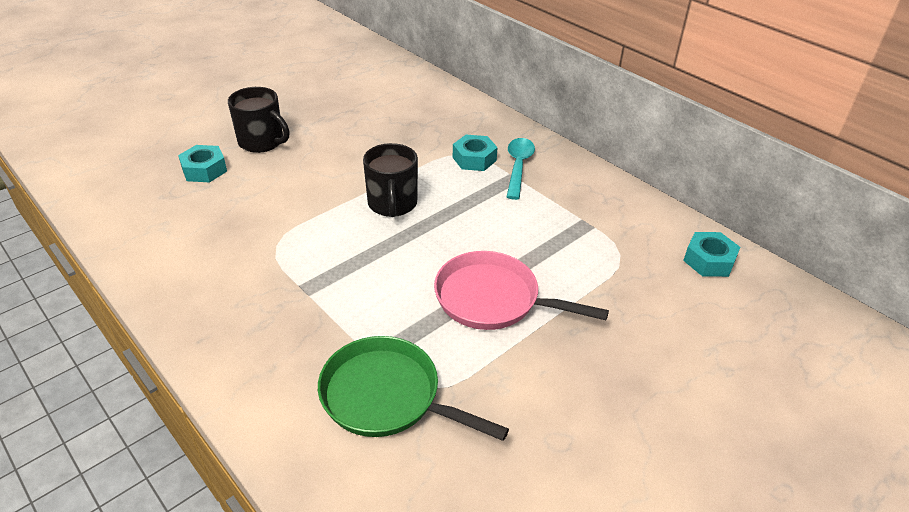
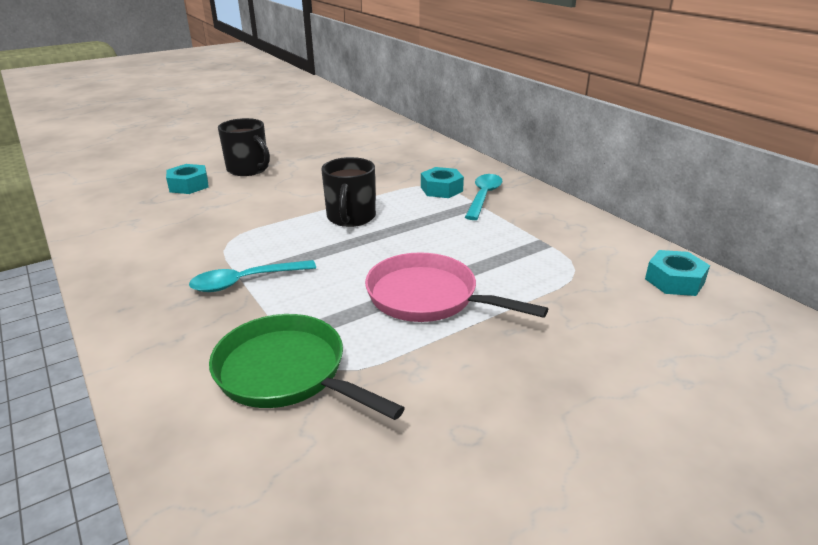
camera: 10 degrees right, 10 degrees down
(312, 295) = (246, 281): none -> turquoise spoon

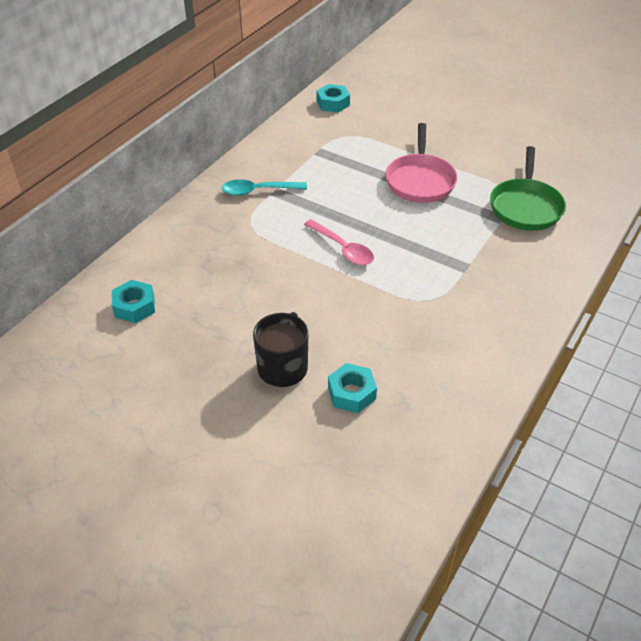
camera: 115 degrees left, 15 degrees up
(246, 281) = (469, 261): turquoise spoon -> none
(351, 217) = (343, 248): black mug -> pink spoon
(441, 189) = (256, 216): turquoise nut -> turquoise nut (135, 306)

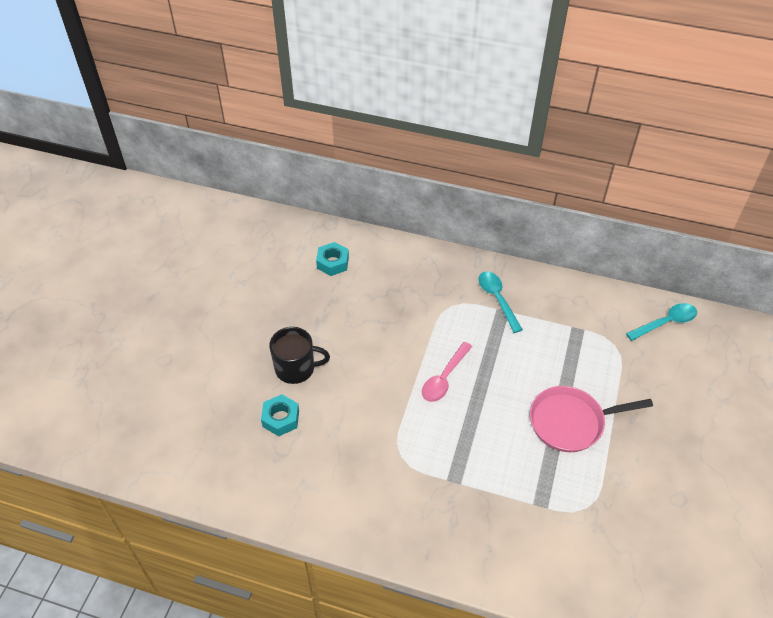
camera: 75 degrees right, 5 degrees up
(333, 103) = (665, 322): turquoise nut -> turquoise spoon
(525, 206) = (571, 526): green pan -> none

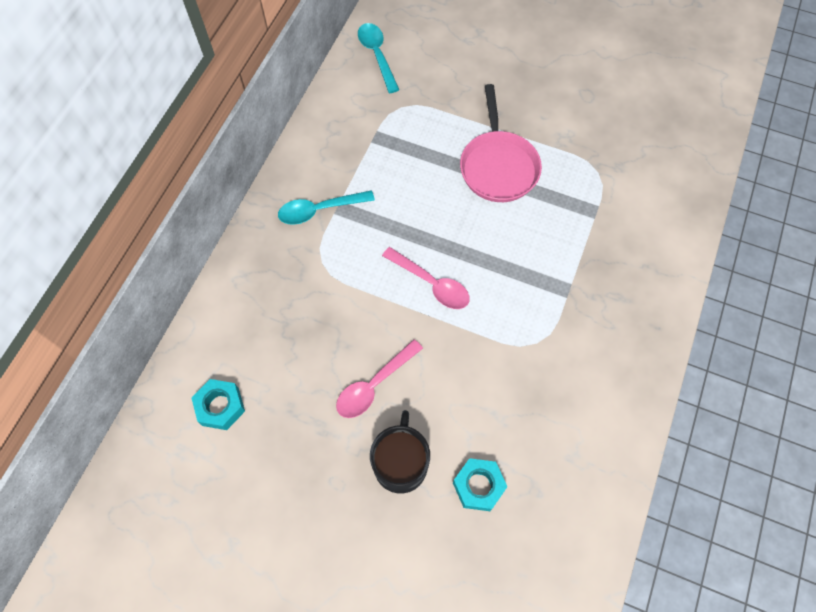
camera: 85 degrees left, 15 degrees up
(355, 347) = (374, 385): none -> pink spoon

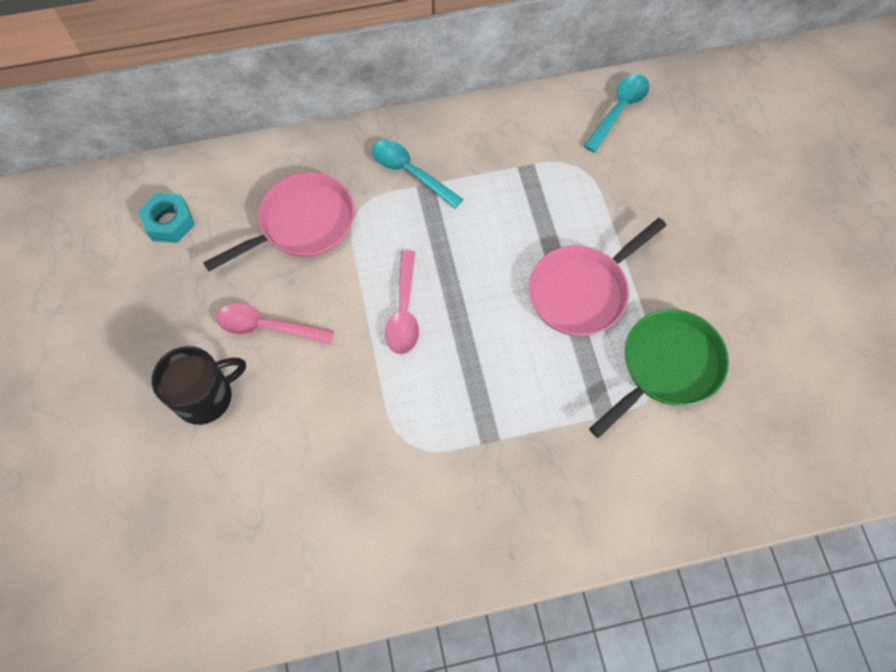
camera: 55 degrees right, 0 degrees up
(303, 309) = (302, 224): none -> pink pan
(478, 486) = (225, 477): turquoise nut -> none
(586, 156) = (666, 367): none -> green pan

